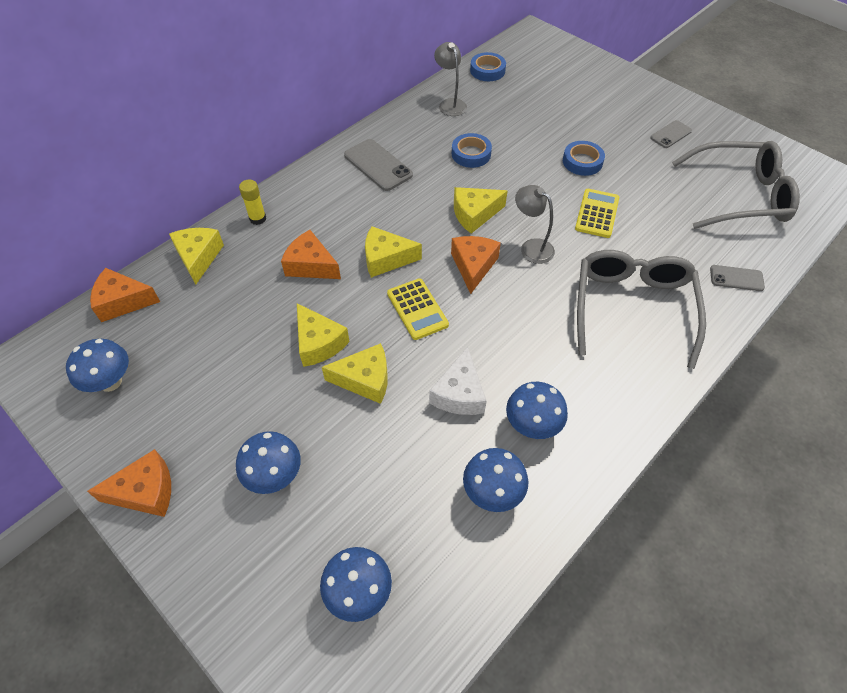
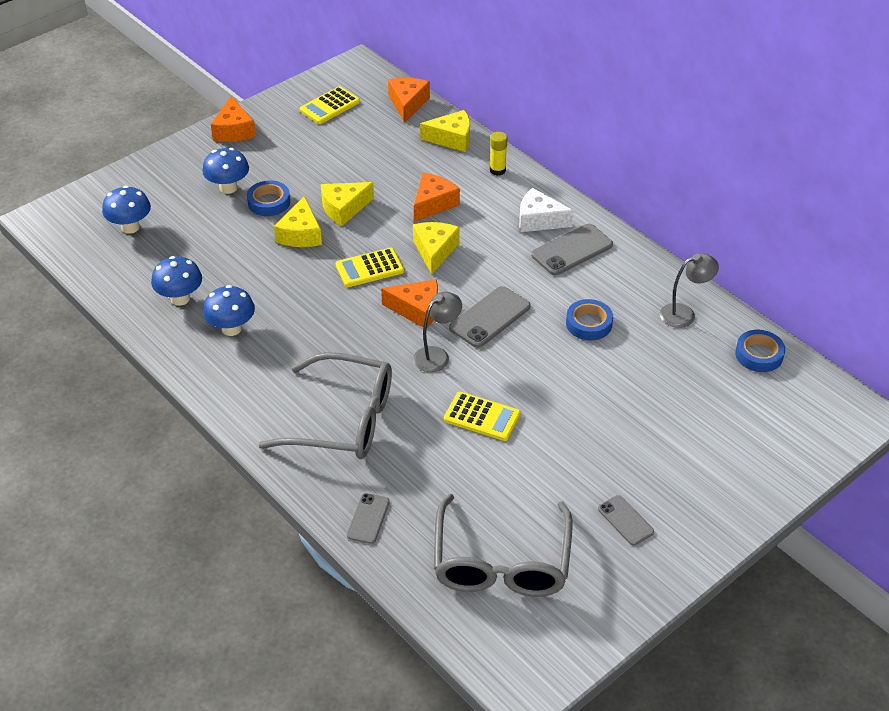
camera: 95 degrees right, 10 degrees down
(110, 382) = (329, 106): blue mushroom -> yellow calculator
(459, 394) = (273, 288): white cheese -> white cheese (539, 220)
(474, 214) = (490, 317): yellow cheese -> grey phone
(582, 162) = (572, 419): blue tape -> blue tape (269, 202)

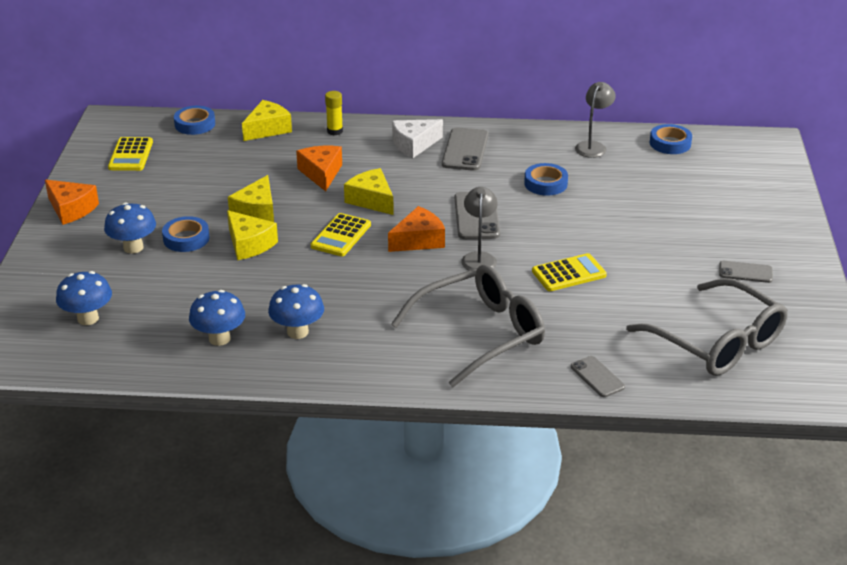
camera: 45 degrees left, 10 degrees down
(408, 104) = (195, 124): orange cheese -> blue tape

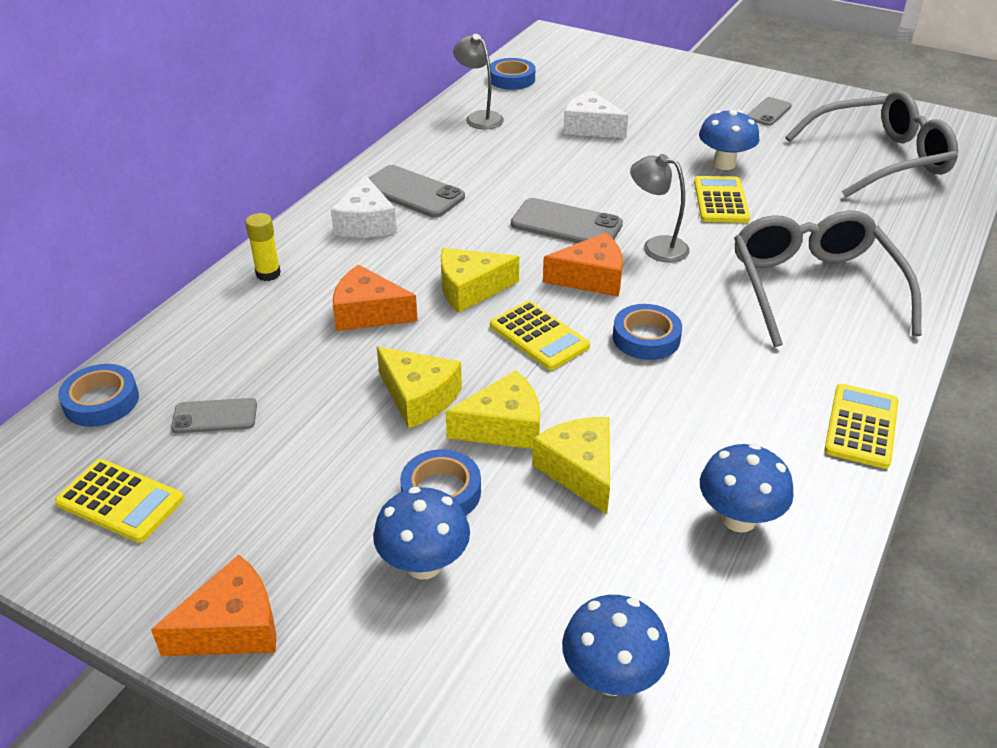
camera: 65 degrees left, 5 degrees up
(268, 129) = (198, 330): yellow cheese -> yellow cheese (580, 471)
(297, 332) = (753, 434): blue mushroom -> blue mushroom (724, 164)
(332, 374) = (861, 426): none -> yellow calculator
(419, 240) = (591, 278): orange cheese -> orange cheese turned 90 degrees clockwise
(545, 183) = (531, 164): blue tape -> blue tape (646, 338)
(597, 377) = (920, 238): grey phone -> grey phone (215, 416)
(626, 195) = (590, 127): none -> white cheese

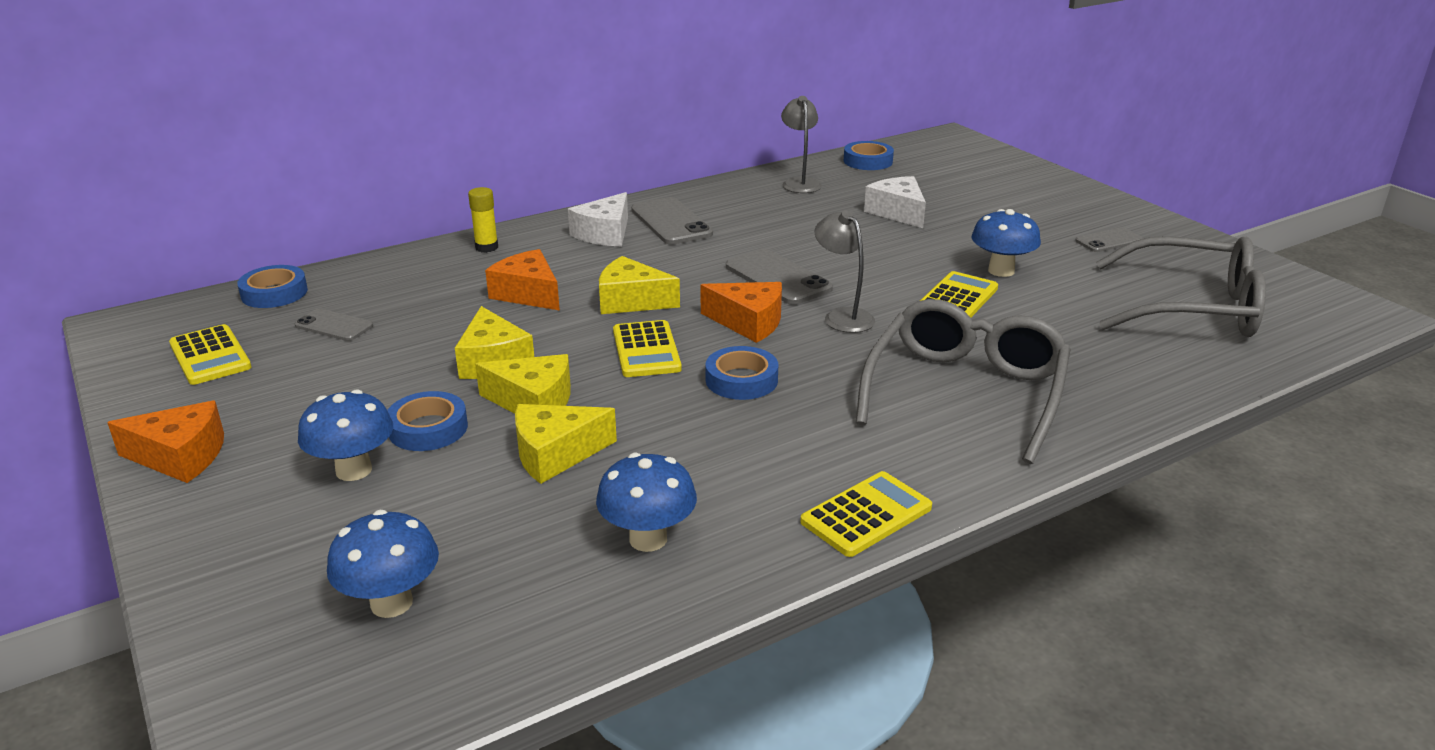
camera: 30 degrees right, 10 degrees down
(580, 471) = (555, 454): yellow cheese -> yellow cheese turned 120 degrees counterclockwise

